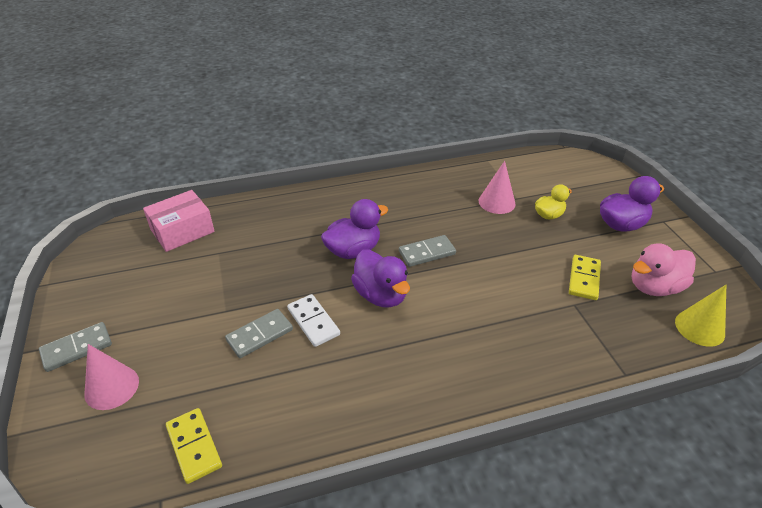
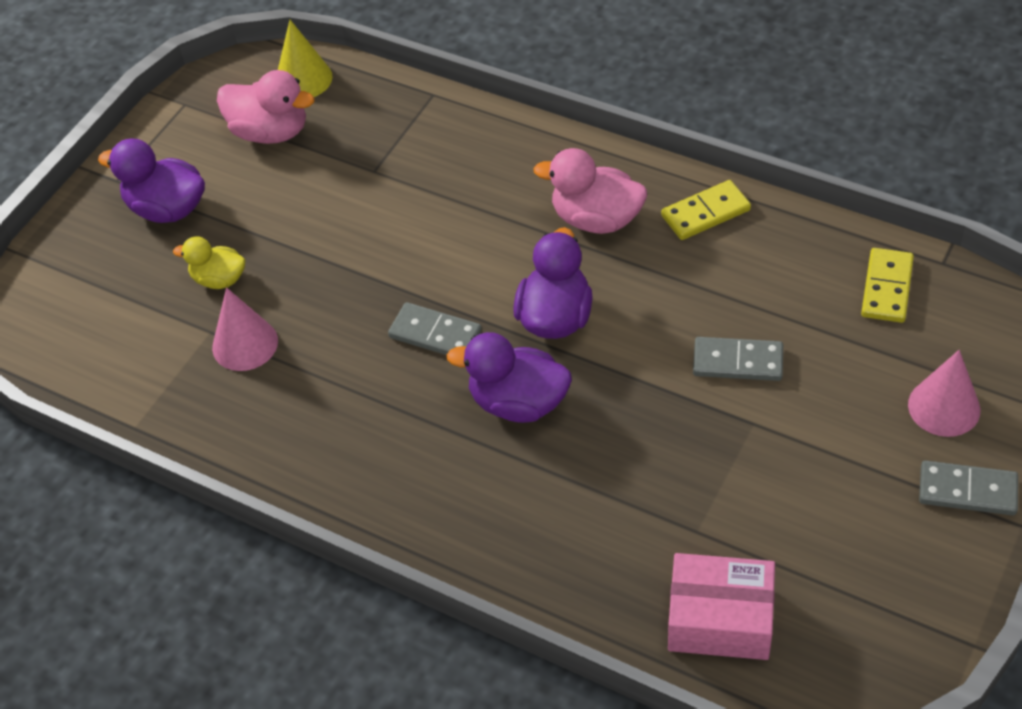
camera: 130 degrees left, 10 degrees up
(313, 322) = (663, 337): white domino -> none
(424, 362) = (596, 219): none -> pink duck
(584, 279) = (320, 185): yellow domino -> yellow domino (705, 213)

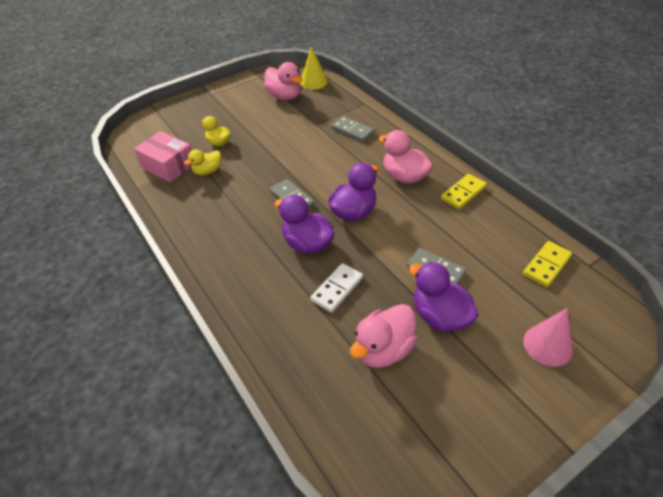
camera: 25 degrees right, 5 degrees down
(167, 209) = (221, 110): purple duck -> purple duck (440, 316)
(245, 344) = (207, 171): pink cone -> yellow duck
(613, 455) = (337, 289): none -> white domino
(705, 213) = (463, 193): yellow domino -> yellow domino turned 45 degrees counterclockwise
(720, 619) = (335, 406): pink box -> pink box (168, 166)
(736, 513) = (383, 349): none -> pink duck
(967, 490) = (537, 403): grey domino -> grey domino (352, 131)

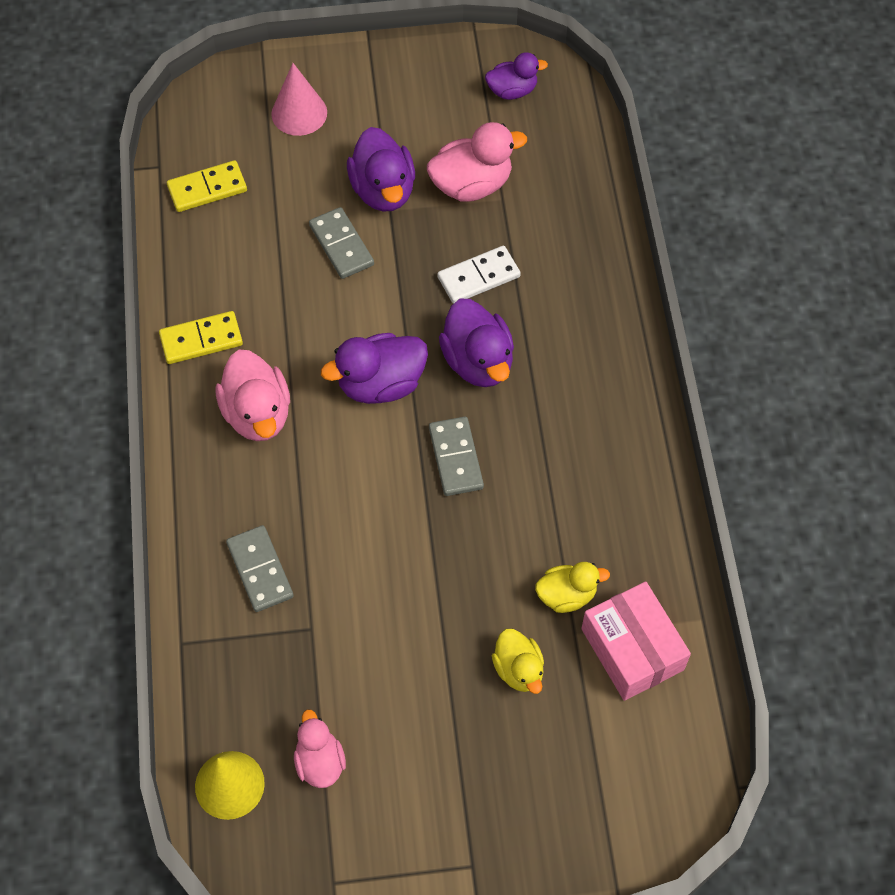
camera: 155 degrees left, 15 degrees up
(284, 96) = (320, 762): pink duck -> pink duck, size x0.63
(408, 454) = (512, 91): none -> purple duck

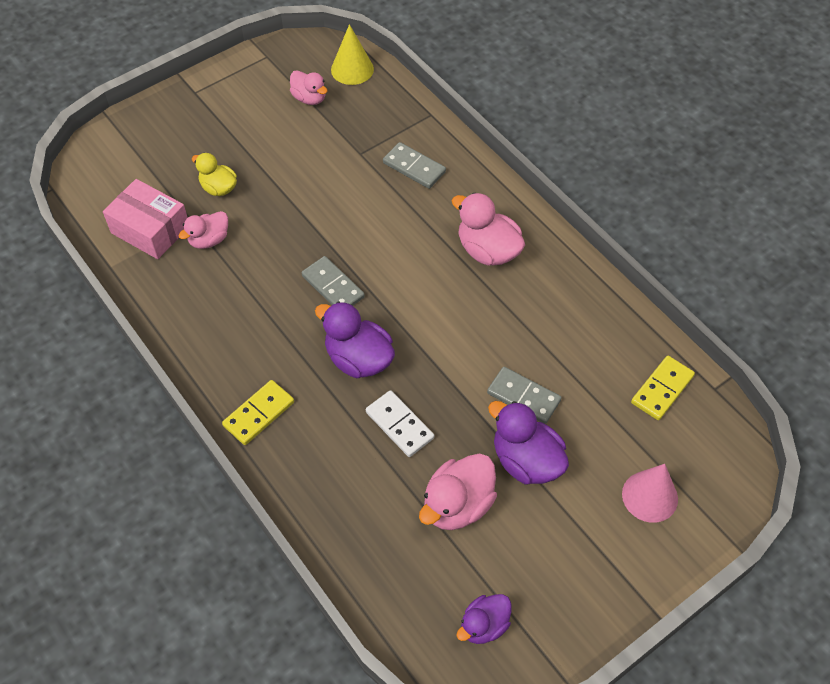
camera: 150 degrees right, 5 degrees down
(201, 340) = (566, 278): yellow domino -> yellow domino (258, 414)
(381, 384) = (418, 309): purple duck -> none
(478, 277) = (399, 425): white domino -> white domino turned 75 degrees counterclockwise
(566, 595) = (209, 240): yellow duck -> pink duck

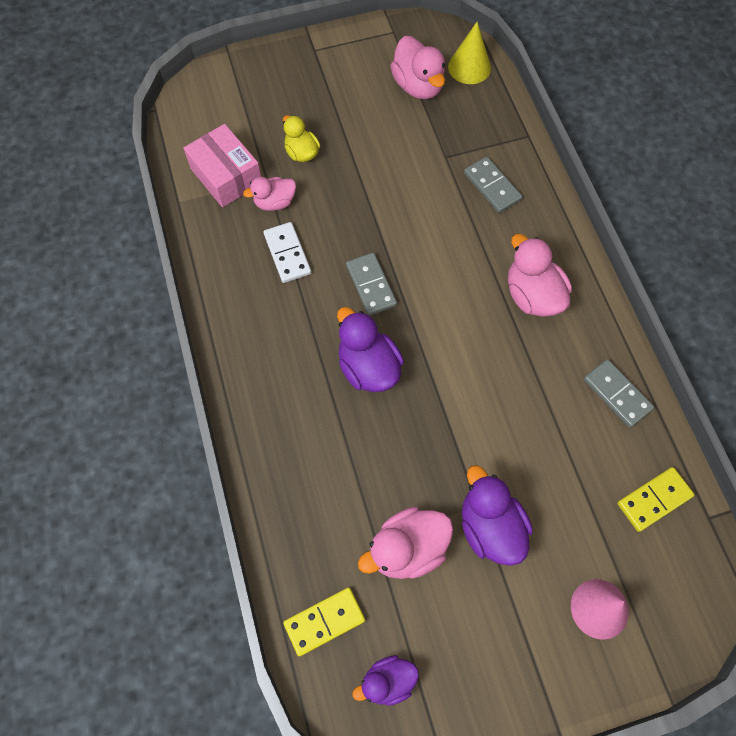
camera: 20 degrees right, 10 degrees up
(258, 414) = (257, 391): yellow domino -> yellow domino (324, 621)
(309, 98) = (418, 86): pink duck -> pink duck, size x1.58
(399, 425) = (382, 447): white domino -> white domino (287, 254)
(523, 397) = (512, 460): grey domino -> grey domino (617, 394)

